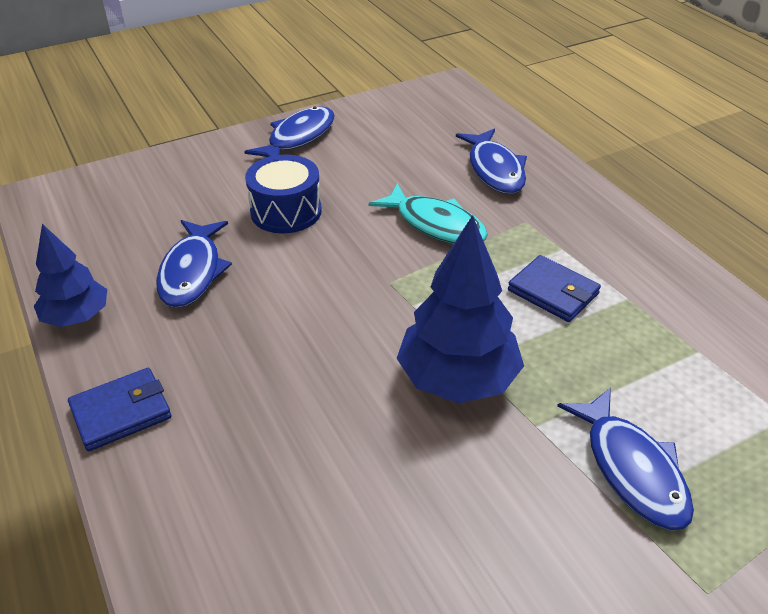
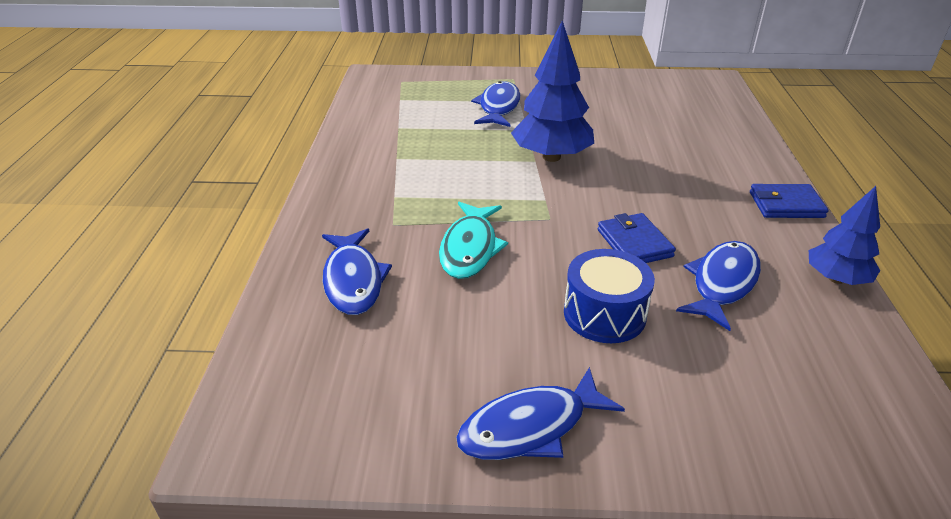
camera: 150 degrees left, 5 degrees down
(435, 224) = (470, 248): turquoise fish -> turquoise fish turned 150 degrees counterclockwise
(494, 170) = (353, 280): blue fish -> blue fish turned 150 degrees clockwise
(553, 292) = (439, 176): blue wallet -> blue wallet (634, 243)

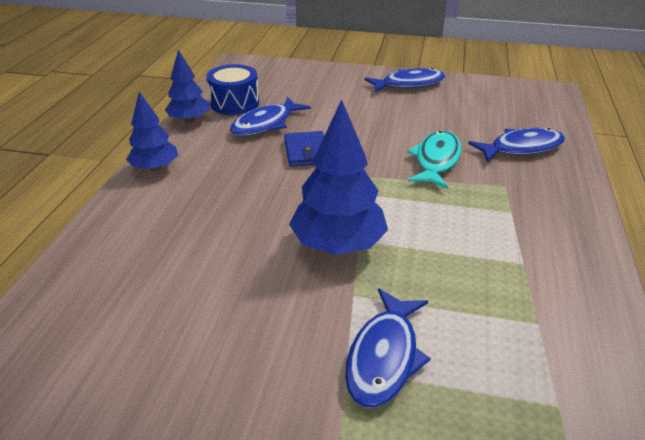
camera: 170 degrees left, 0 degrees up
(353, 280) = (521, 148): blue fish -> blue fish turned 75 degrees clockwise
(604, 314) = (352, 117): blue drum -> blue drum (234, 103)
(786, 205) = (155, 168): blue wallet -> blue tree

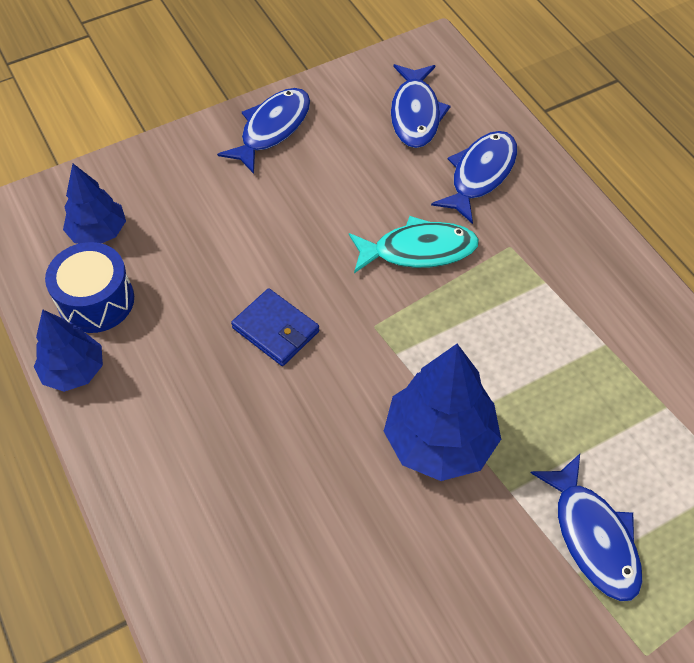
camera: 40 degrees left, 20 degrees up
(155, 168) = (132, 480): blue tree -> blue tree (98, 232)
(265, 124) = (179, 314): blue fish -> blue fish (415, 114)
(436, 160) = (418, 250): turquoise fish -> turquoise fish turned 105 degrees clockwise

